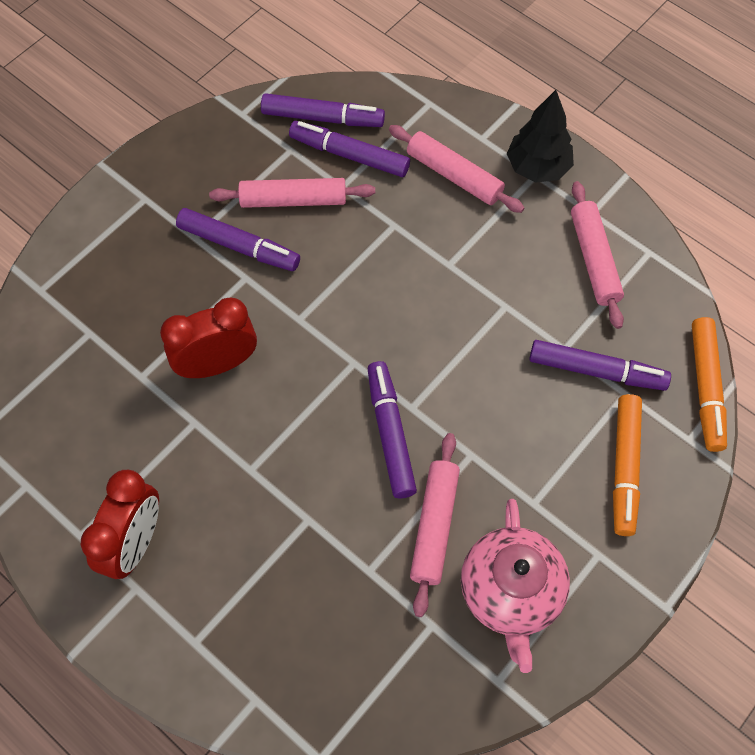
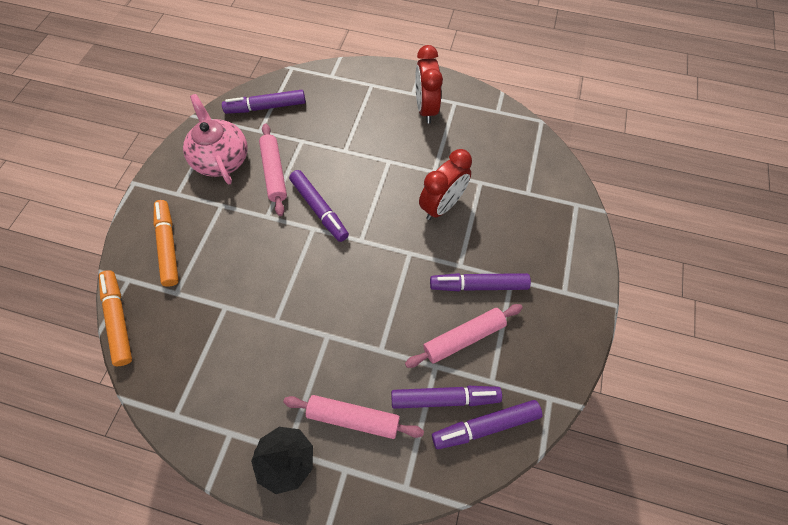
camera: 155 degrees right, 0 degrees up
(594, 259) = (218, 388): pink rolling pin -> none
(596, 370) = (199, 300): purple marker -> purple marker (266, 107)

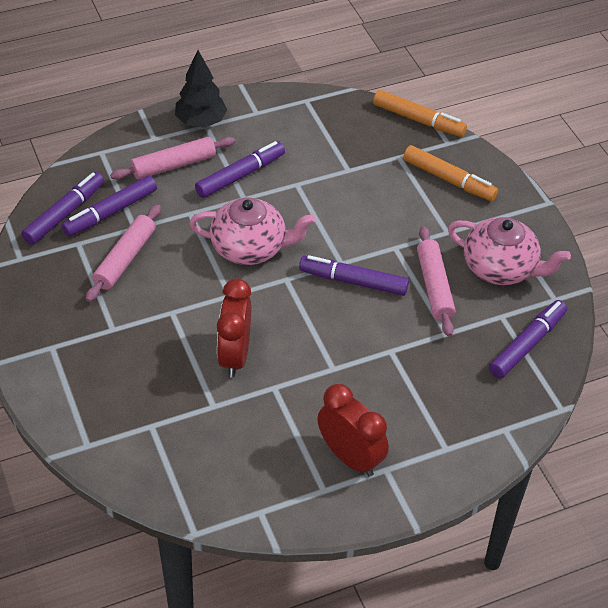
camera: 140 degrees right, 15 degrees down
(274, 173) = (434, 286): pink rolling pin -> pink rolling pin turned 45 degrees clockwise
(363, 283) = (250, 248): none -> pink teapot
(478, 285) = (141, 305): purple marker -> purple marker (240, 175)

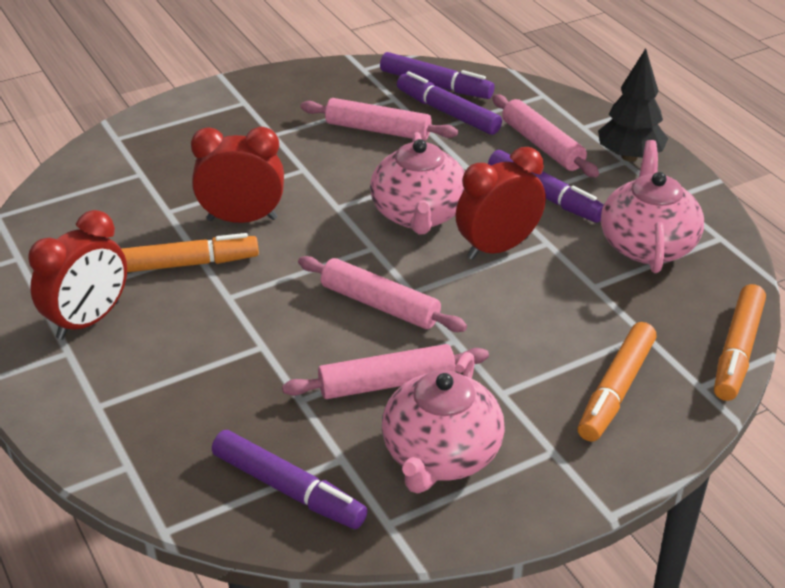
camera: 85 degrees right, 10 degrees down
(288, 394) = (185, 264): none -> orange marker
(298, 210) = (497, 248): none -> red clock
(308, 135) = (647, 245): none -> pink teapot
(353, 281) = (380, 304): purple marker -> pink rolling pin

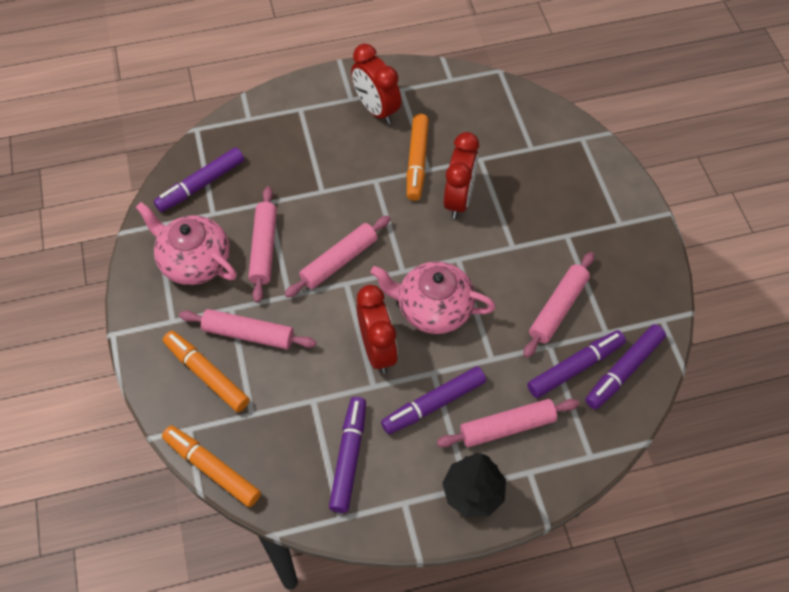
camera: 105 degrees right, 20 degrees up
(533, 365) = (248, 334): none -> pink rolling pin
(647, 245) = (348, 457): pink teapot -> purple marker

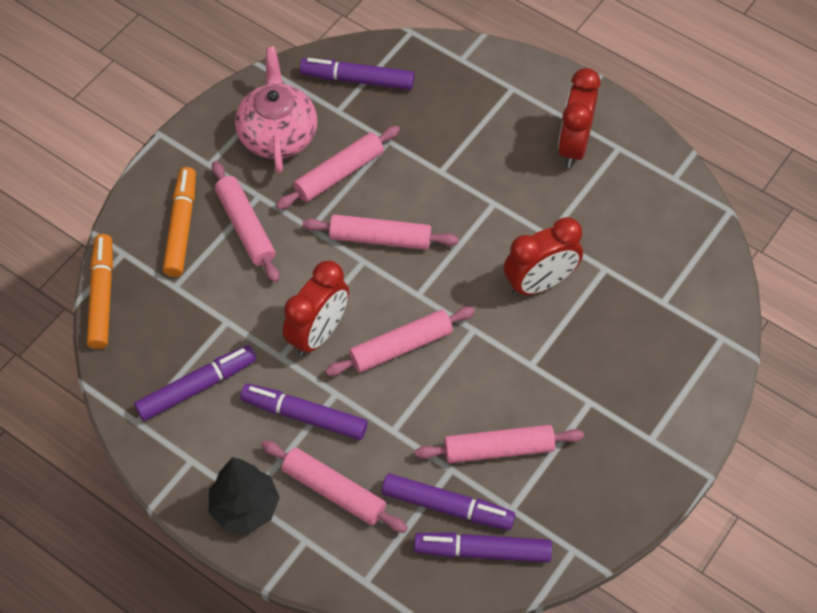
camera: 50 degrees right, 0 degrees up
(417, 162) = (548, 220): orange marker -> none
(433, 309) = (401, 347): pink teapot -> pink rolling pin

